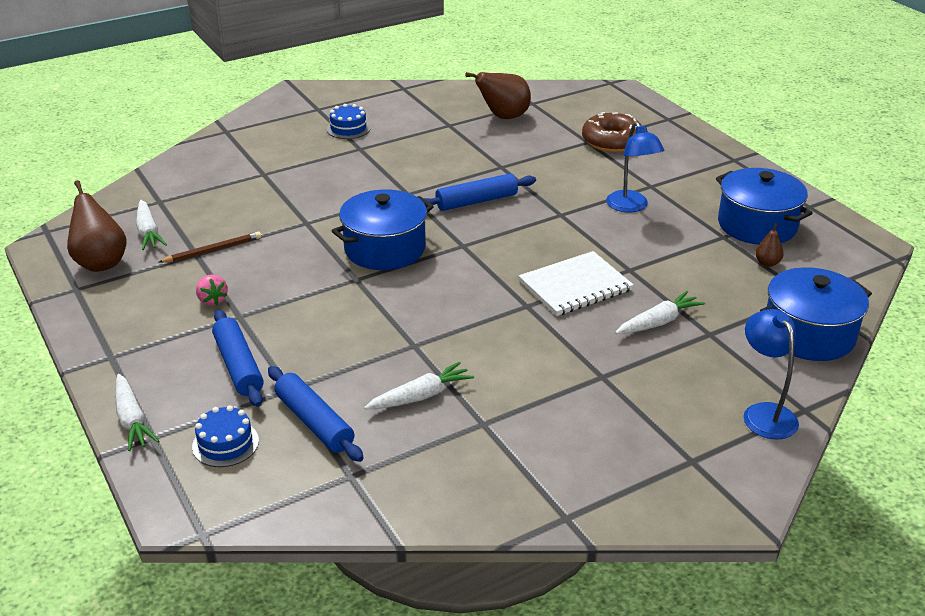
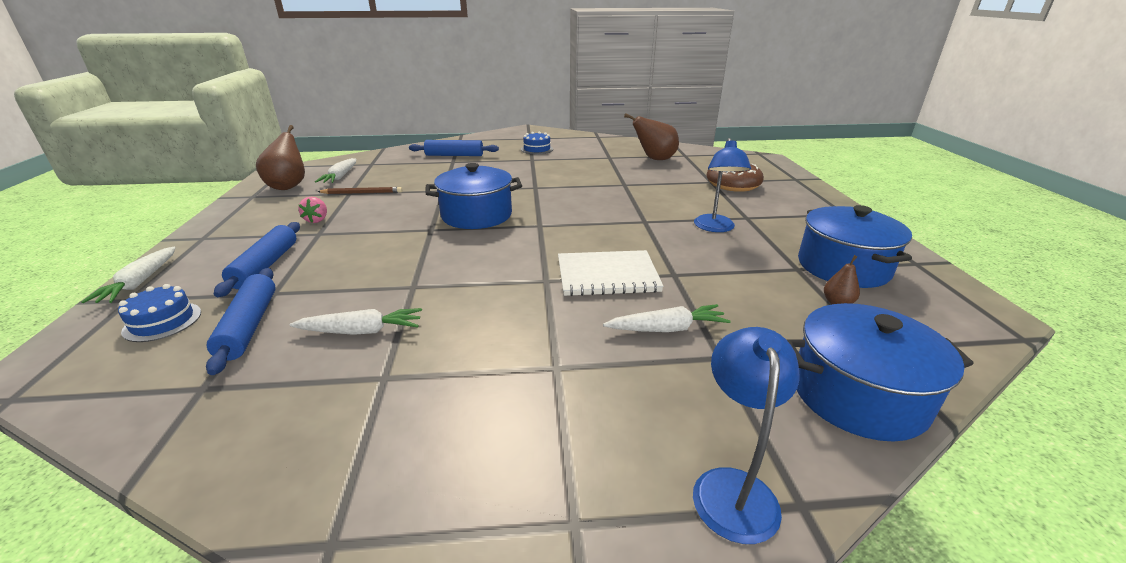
camera: 25 degrees right, 5 degrees down
(476, 201) = (582, 200): blue rolling pin -> blue rolling pin (454, 155)

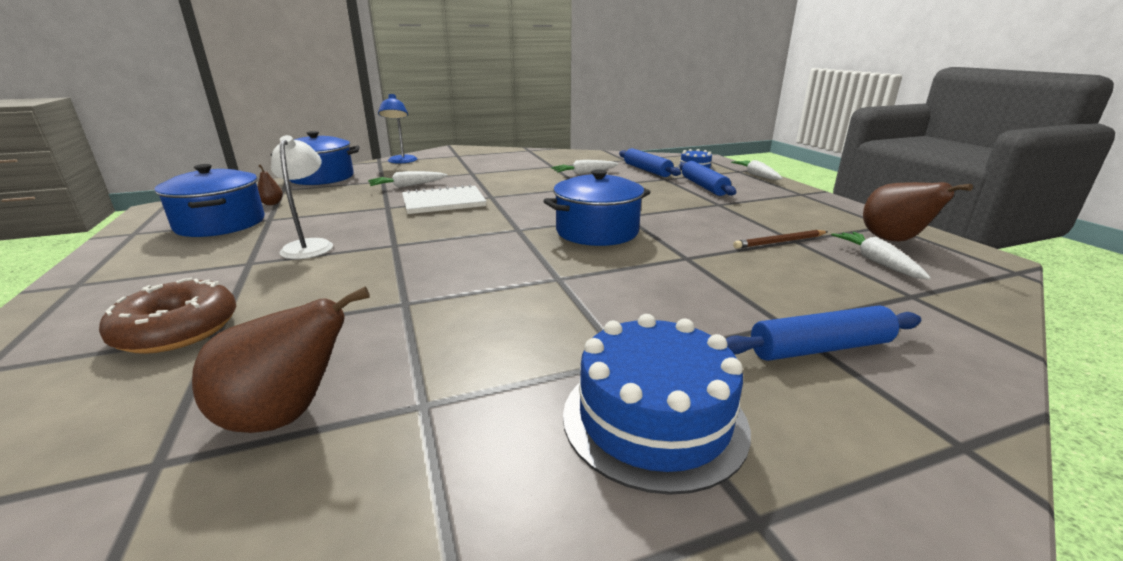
camera: 165 degrees right, 5 degrees down
(317, 220) = (749, 212): pink strawberry -> none
(537, 149) = (654, 419): blue cake -> blue cake, size x1.78
(715, 228) = (310, 245): blue lamp -> white lamp

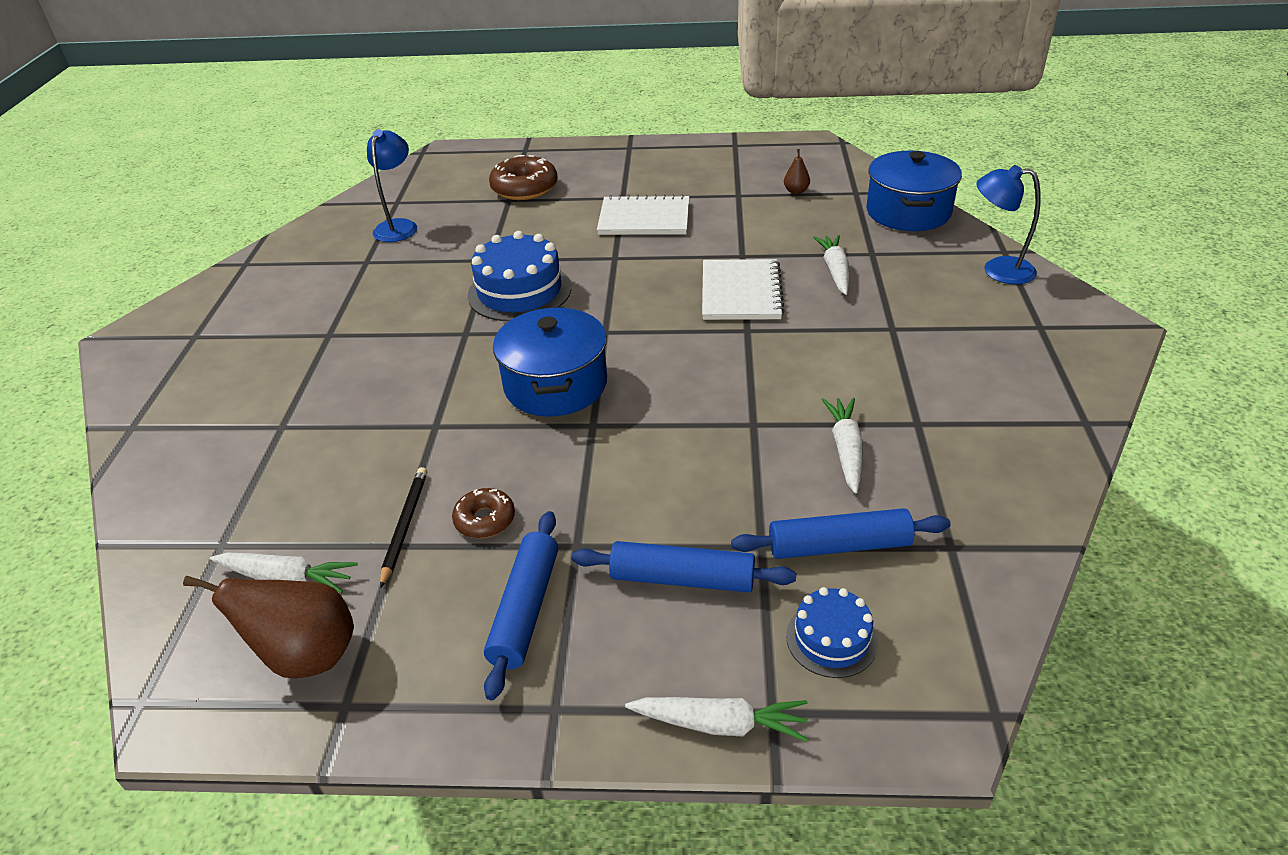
camera: 115 degrees right, 15 degrees up
(220, 224) = (737, 175): blue pot -> none
(286, 416) = (399, 226): brown pear -> blue lamp
(310, 245) = (644, 218): white lamp -> white notebook
(654, 419) = (273, 328): blue cake -> blue cake (519, 291)
(738, 224) = (485, 520): none -> brown donut
(780, 242) = (404, 526): brown pencil -> black pencil
(819, 348) = (242, 426): blue rolling pin -> blue rolling pin (525, 609)

